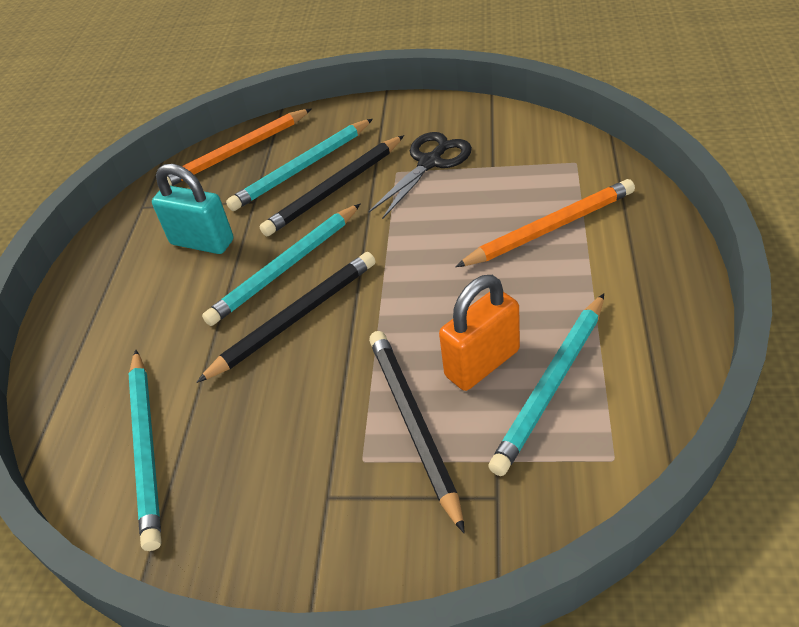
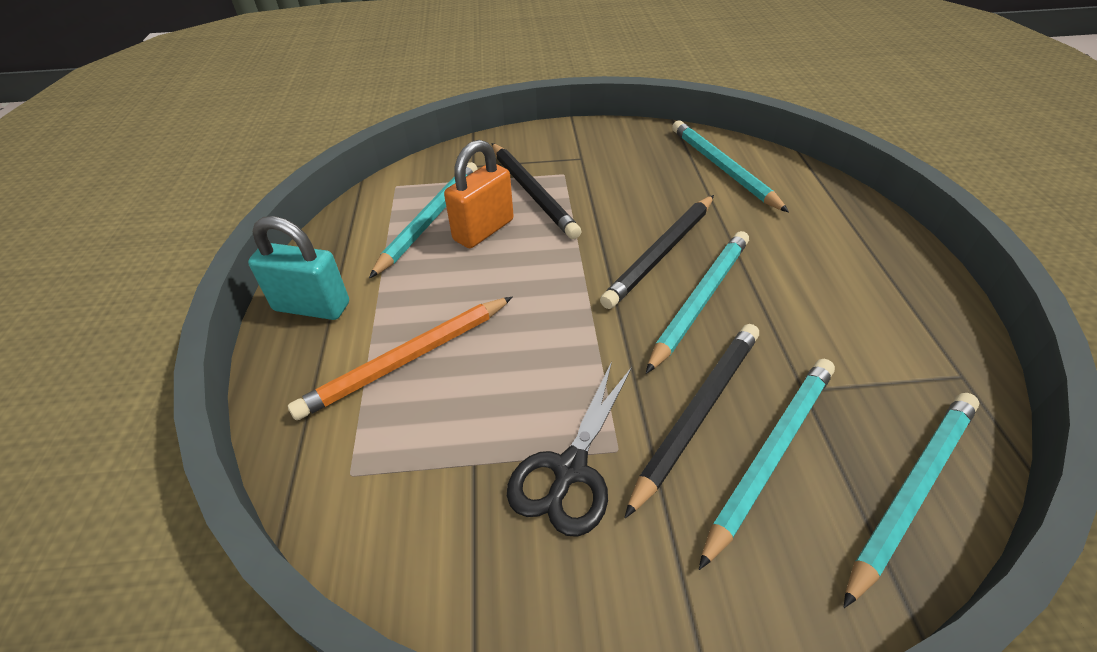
camera: 165 degrees right, 0 degrees up
(202, 242) = (823, 325): turquoise padlock -> turquoise padlock (312, 306)
(236, 153) = (911, 490): orange pencil -> turquoise pencil

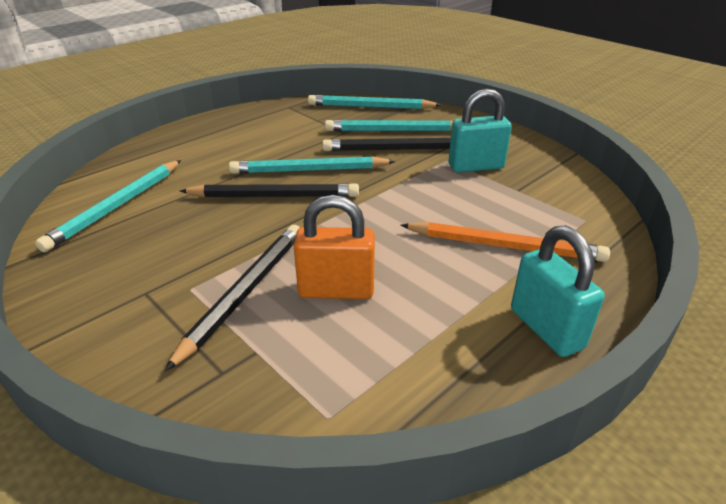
camera: 130 degrees left, 10 degrees down
(430, 220) = (359, 336): turquoise pencil -> none
(569, 470) = (475, 166): black scissors -> turquoise padlock

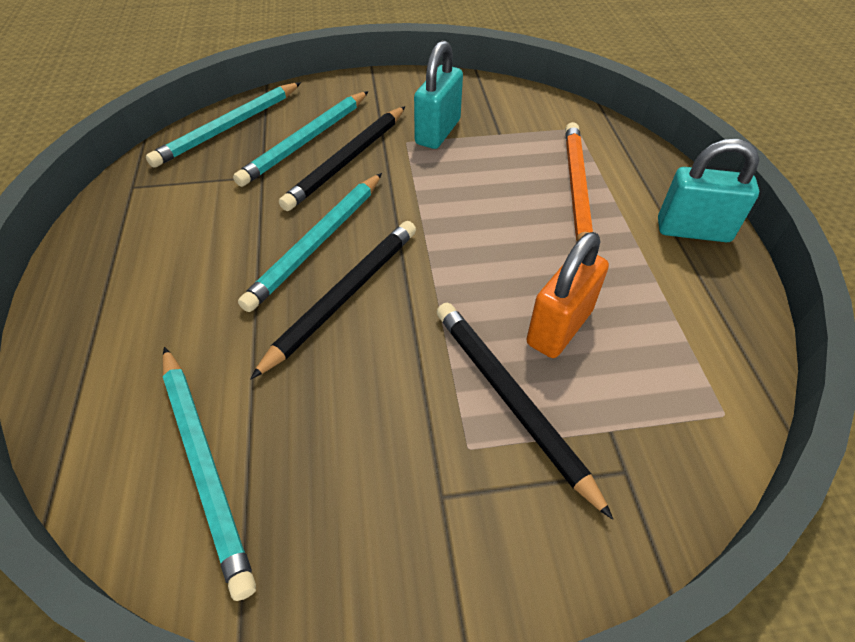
camera: 55 degrees left, 15 degrees up
(505, 246) = (576, 189): orange pencil -> orange pencil turned 45 degrees counterclockwise

